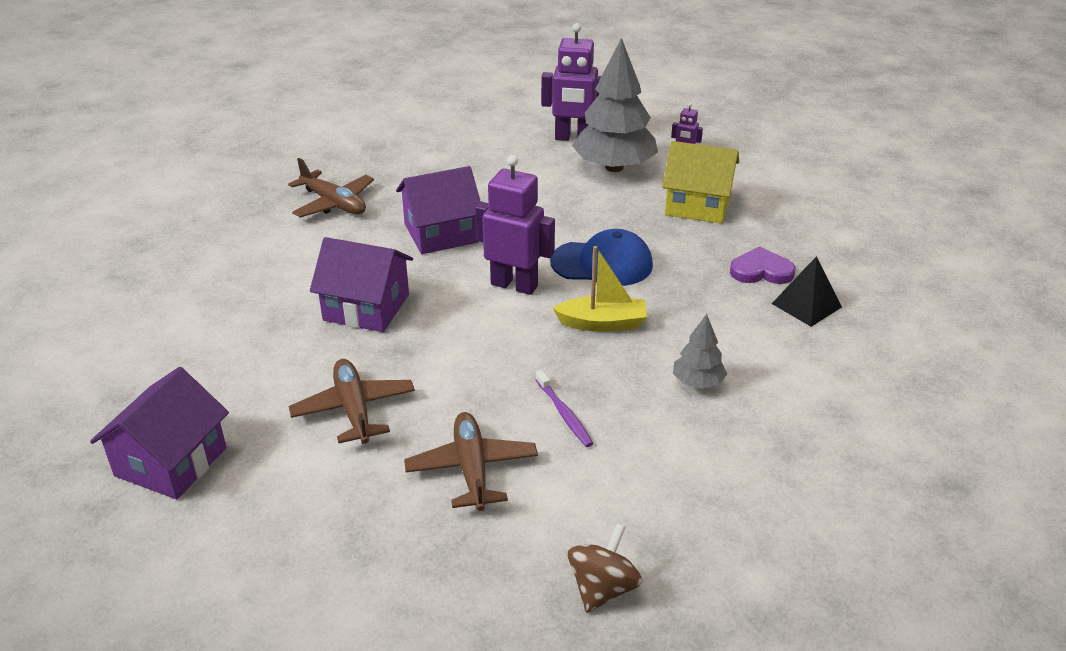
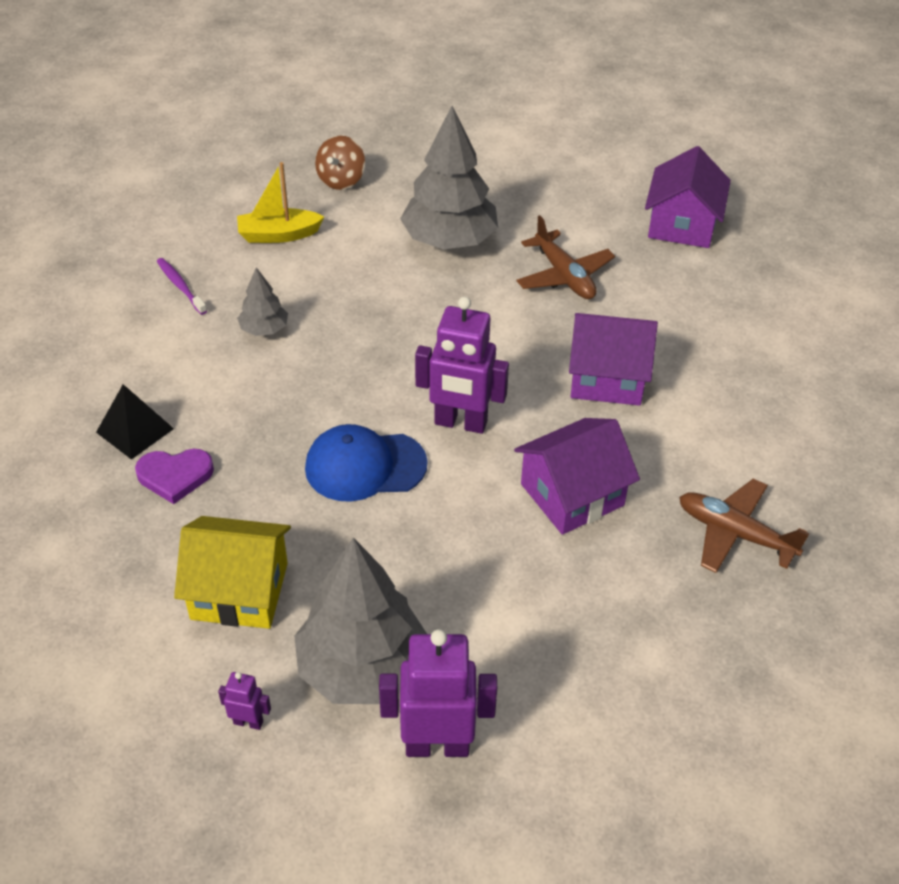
camera: 170 degrees right, 10 degrees up
(472, 469) = (449, 241): brown plane -> grey tree
(564, 414) = (384, 289): purple toothbrush -> purple toothbrush (181, 286)
(602, 323) = (358, 383): yellow boat -> yellow boat (278, 235)

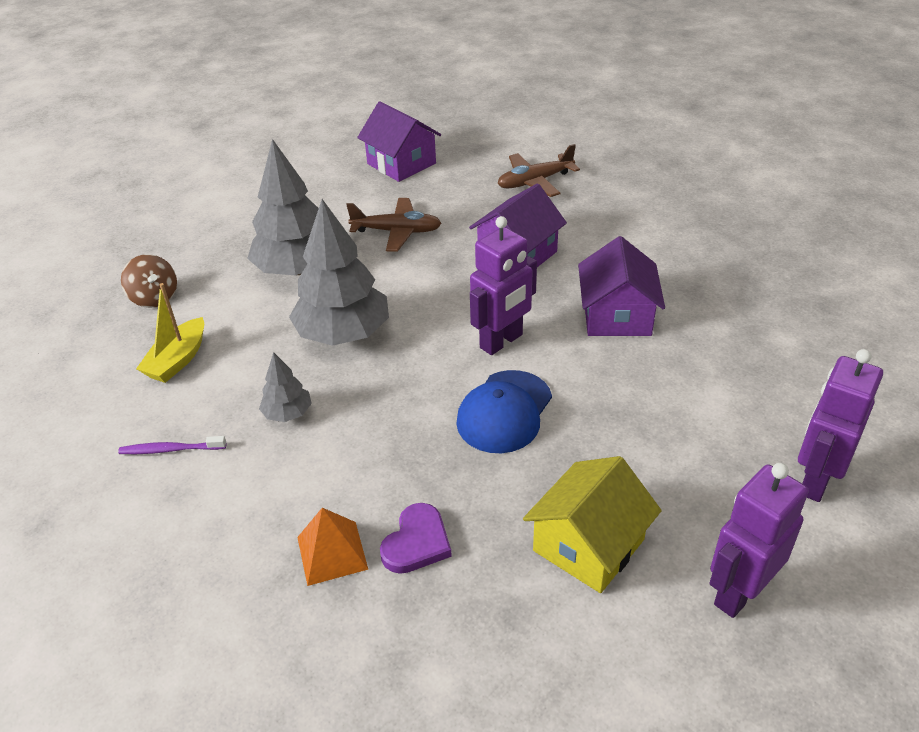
camera: 55 degrees left, 5 degrees down
(135, 430) = (332, 553): black pyramid -> orange pyramid
(248, 722) = (738, 592): purple robot -> purple robot, size x2.19
(362, 668) = (718, 495): grey tree -> grey tree (343, 334)
(734, 533) = (701, 261): brown plane -> brown plane (535, 182)

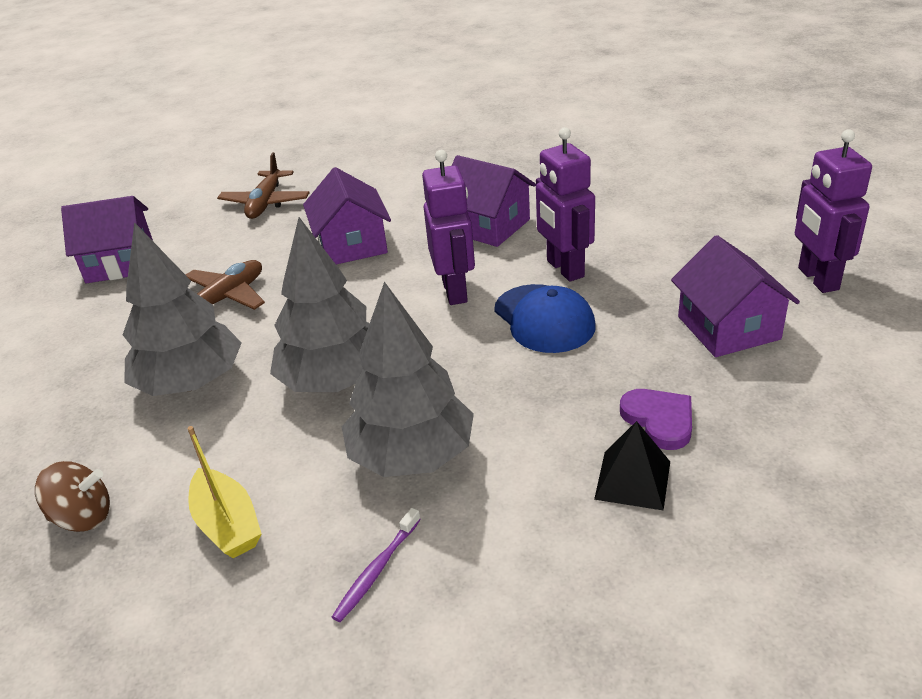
camera: 55 degrees left, 5 degrees down
(288, 413) = (412, 456): grey tree -> grey tree, size x2.08
(332, 553) = (633, 480): orange pyramid -> black pyramid
(588, 545) = (728, 328): yellow house -> purple house
(815, 480) = (737, 211): purple robot -> purple robot (564, 269)

